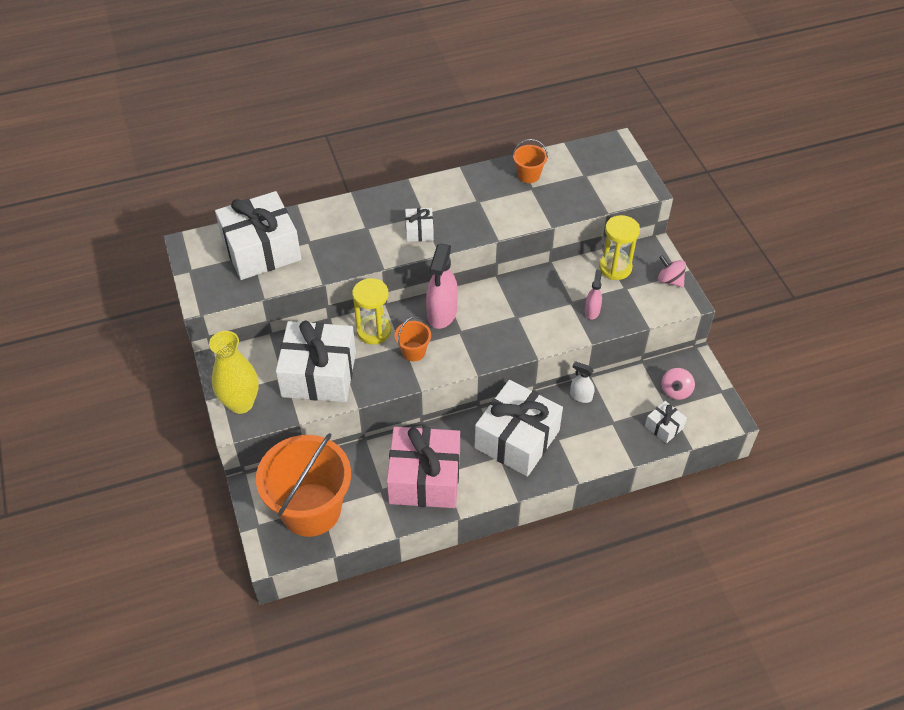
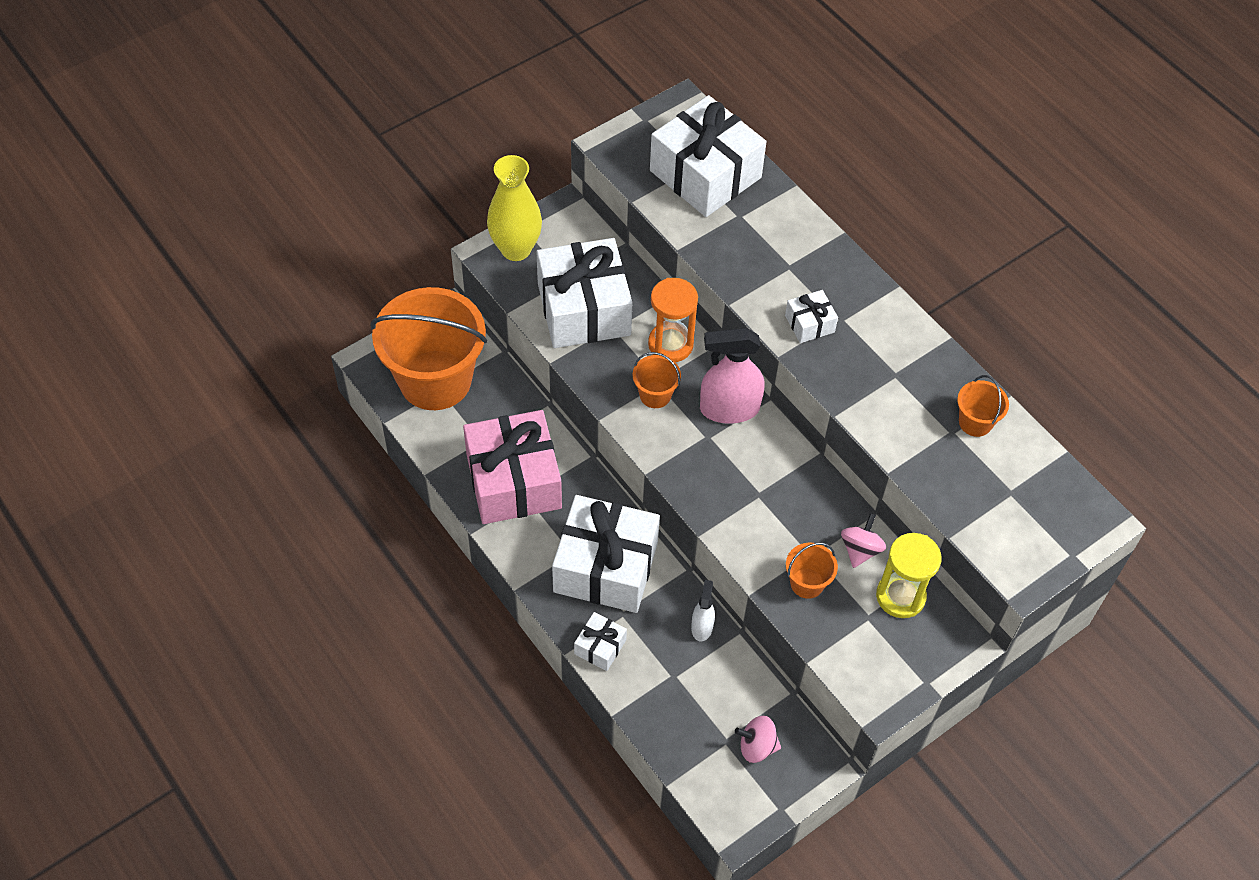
camera: 70 degrees right, 5 degrees up
(374, 331) = (670, 344): yellow hourglass -> orange hourglass
(592, 311) = (807, 583): pink spray bottle -> orange bucket
(664, 427) = (689, 742): white gift -> white gift (600, 647)
(670, 280) = (909, 673): pink spinning top -> pink spinning top (860, 550)

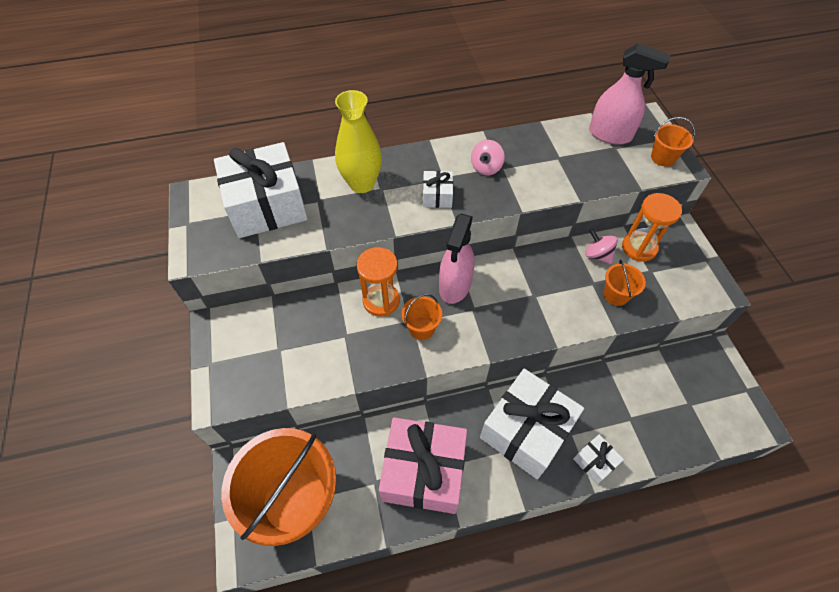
camera: 65 degrees left, 0 degrees up
(516, 249) = (227, 376): yellow vase -> yellow vase (362, 184)
(584, 309) = (317, 347): white gift -> none
(702, 627) = (595, 384): white spray bottle -> none
(757, 746) = (697, 386): pink spinning top -> pink spinning top (486, 168)
(900, 596) = (639, 248): yellow hourglass -> orange hourglass
(975, 422) = (555, 144): orange bucket -> orange bucket (663, 157)
(1033, 482) = (610, 135): none -> pink spray bottle

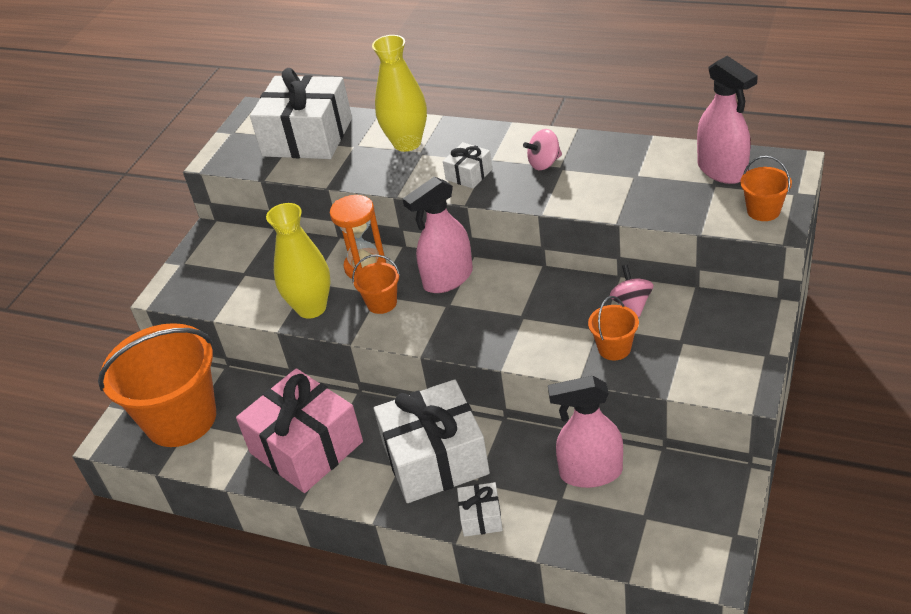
camera: 40 degrees right, 15 degrees down
(367, 357) = (311, 308): none -> yellow vase
(633, 388) = (590, 473): none -> pink spray bottle
(639, 248) = (690, 314): orange hourglass -> none

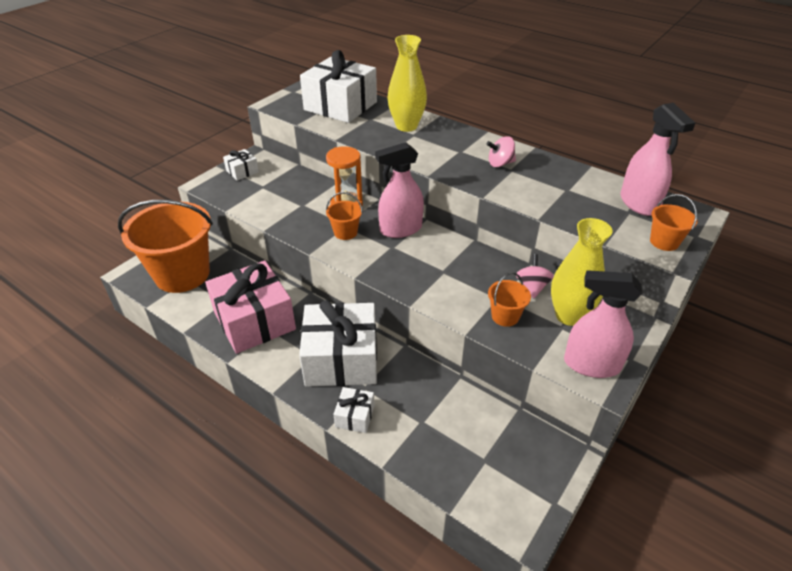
camera: 10 degrees right, 0 degrees up
(311, 308) = (295, 221): yellow vase -> yellow vase (569, 315)
(469, 174) = (440, 157): white gift -> white gift (242, 171)
(590, 473) = (454, 409): pink spray bottle -> pink spray bottle (591, 364)

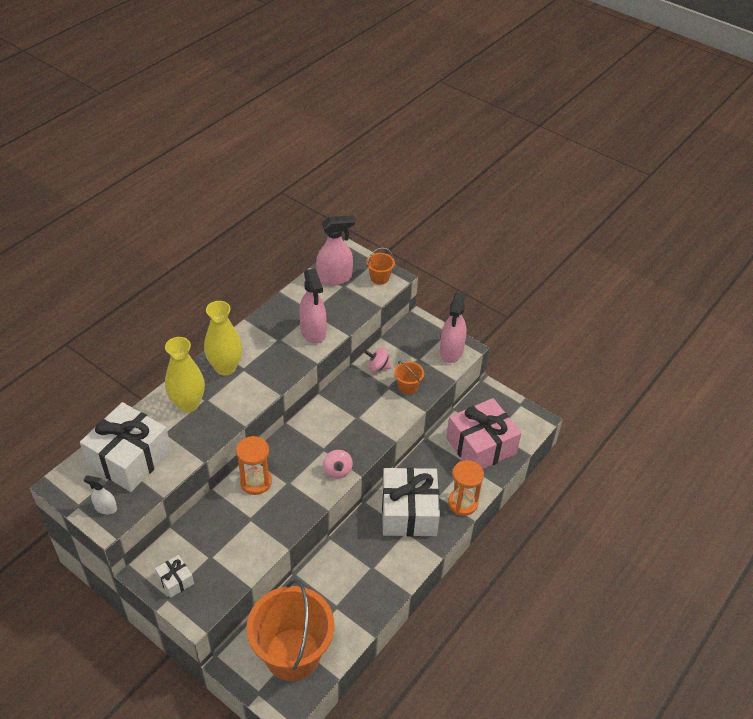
camera: 90 degrees left, 5 degrees up
(254, 321) = (363, 579): pink gift -> pink gift (481, 446)
(288, 102) = (105, 508): none -> white spray bottle
(345, 232) = (299, 482): orange bucket -> none
(355, 416) = (462, 503): white gift -> orange hourglass
(400, 229) = (299, 442): pink spray bottle -> pink spray bottle (313, 332)
(500, 163) = (268, 345): pink spinning top -> pink spinning top (337, 470)
(569, 315) = (407, 353): yellow vase -> yellow vase (225, 367)

